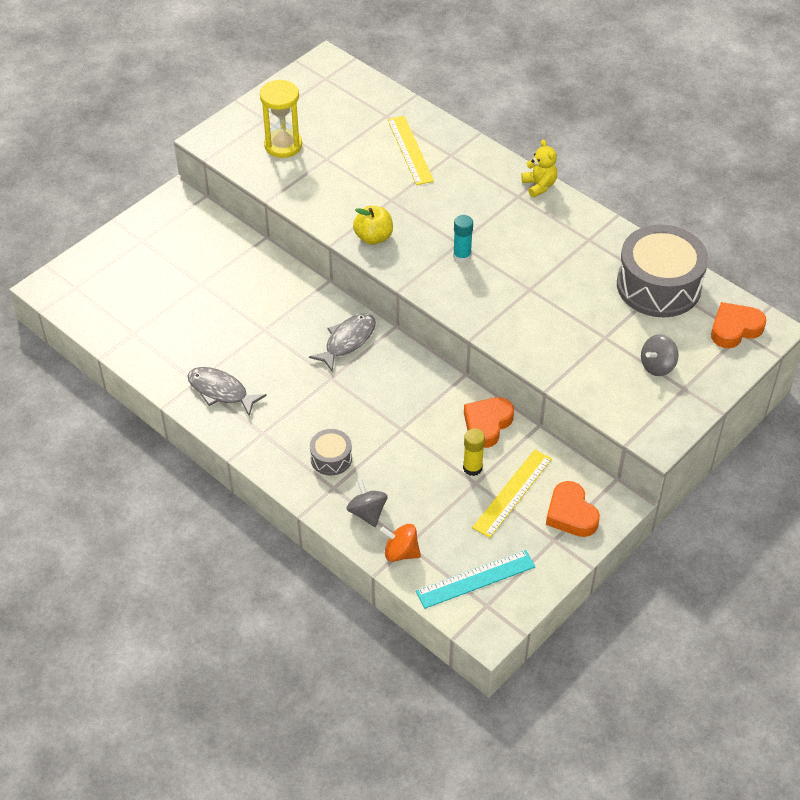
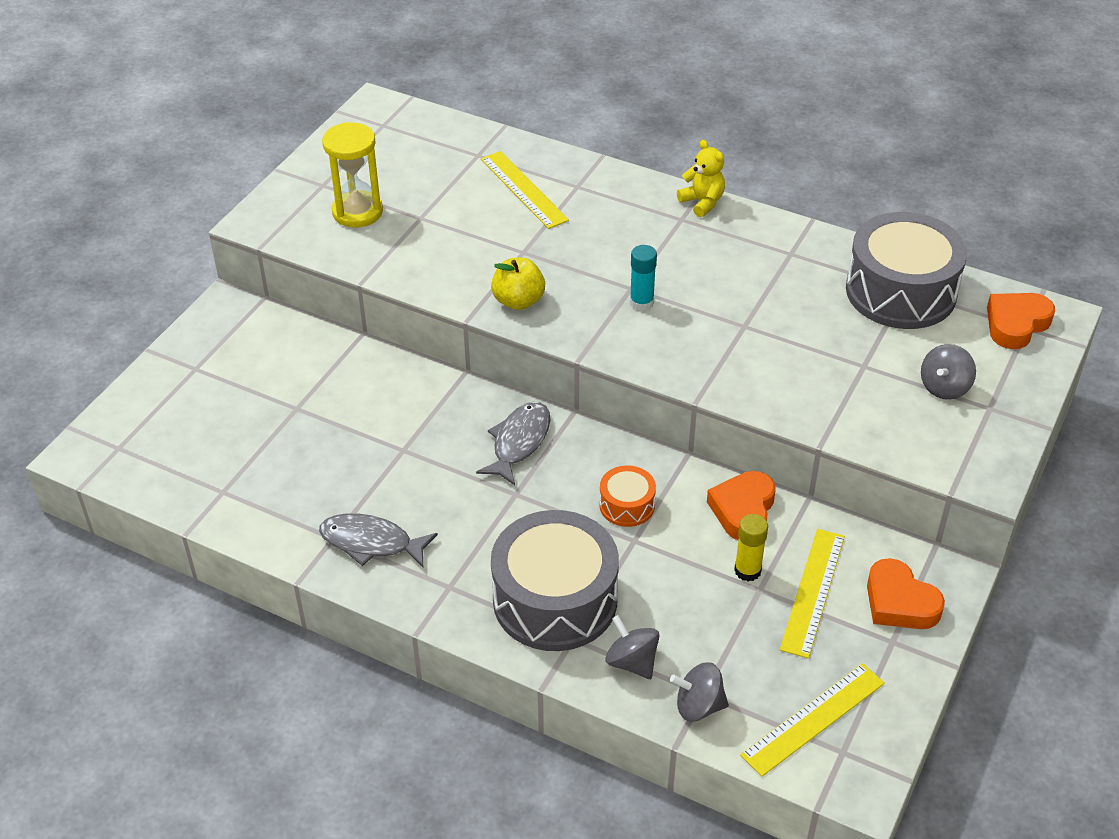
camera: 15 degrees left, 5 degrees down
(331, 458) = (555, 600): grey drum -> grey drum, size x2.13
(401, 552) = (698, 706): orange spinning top -> grey spinning top
(406, 403) = (627, 505): none -> orange drum
(476, 579) = (813, 719): turquoise ruler -> yellow ruler

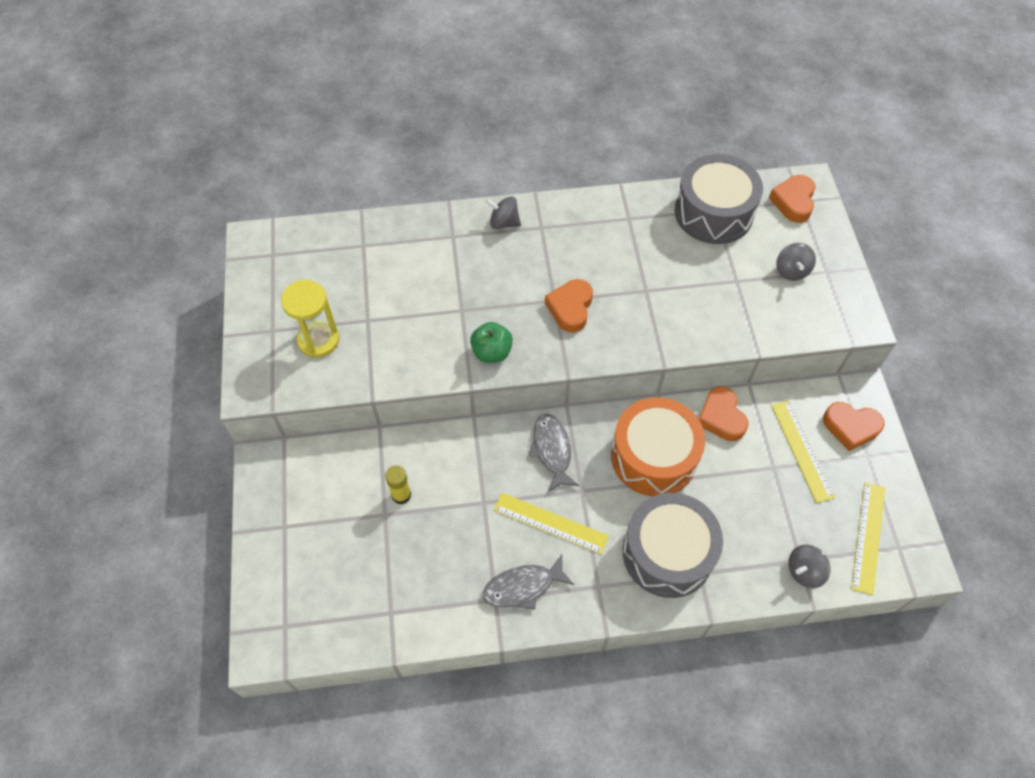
camera: 35 degrees left, 15 degrees up
(518, 301) = (492, 352): yellow apple -> green apple
(524, 189) = (419, 258): yellow ruler -> yellow ruler (550, 523)
(627, 505) = (653, 456): orange drum -> orange drum, size x2.13
(632, 662) = (745, 566): grey spinning top -> grey spinning top (504, 222)
(641, 302) = (570, 308): turquoise glue stick -> orange heart
(702, 202) = (543, 207): yellow teddy bear -> none
(747, 570) = (757, 459): yellow glue stick -> yellow glue stick (401, 495)

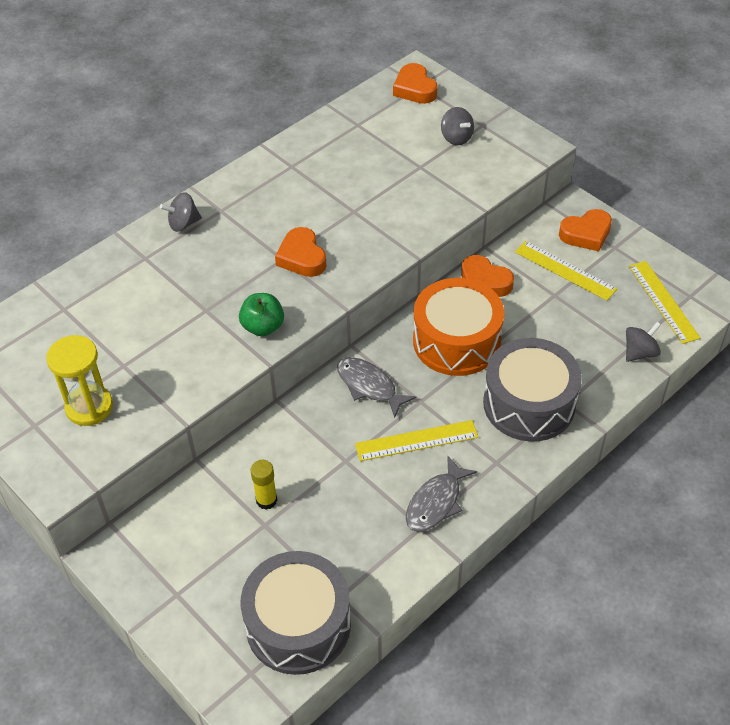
camera: 35 degrees left, 10 degrees down
(713, 212) = (358, 127): grey drum -> grey drum (298, 624)
(804, 571) = (640, 353): grey spinning top -> grey spinning top turned 150 degrees counterclockwise

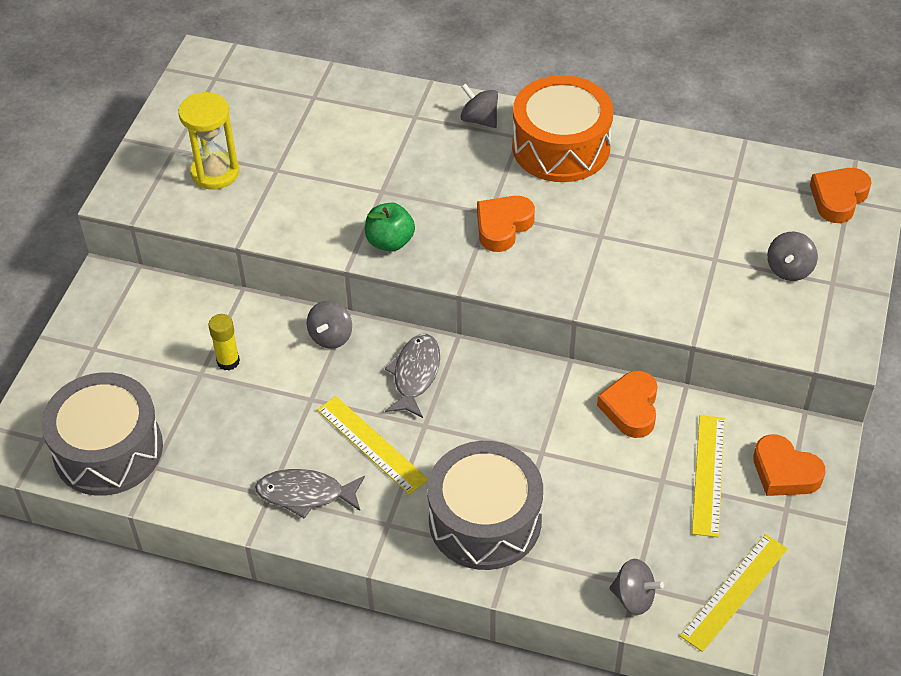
camera: 60 degrees right, 0 degrees up
(293, 422) = (331, 336): none -> grey spinning top
(456, 341) = (527, 420): orange drum -> orange drum (561, 147)

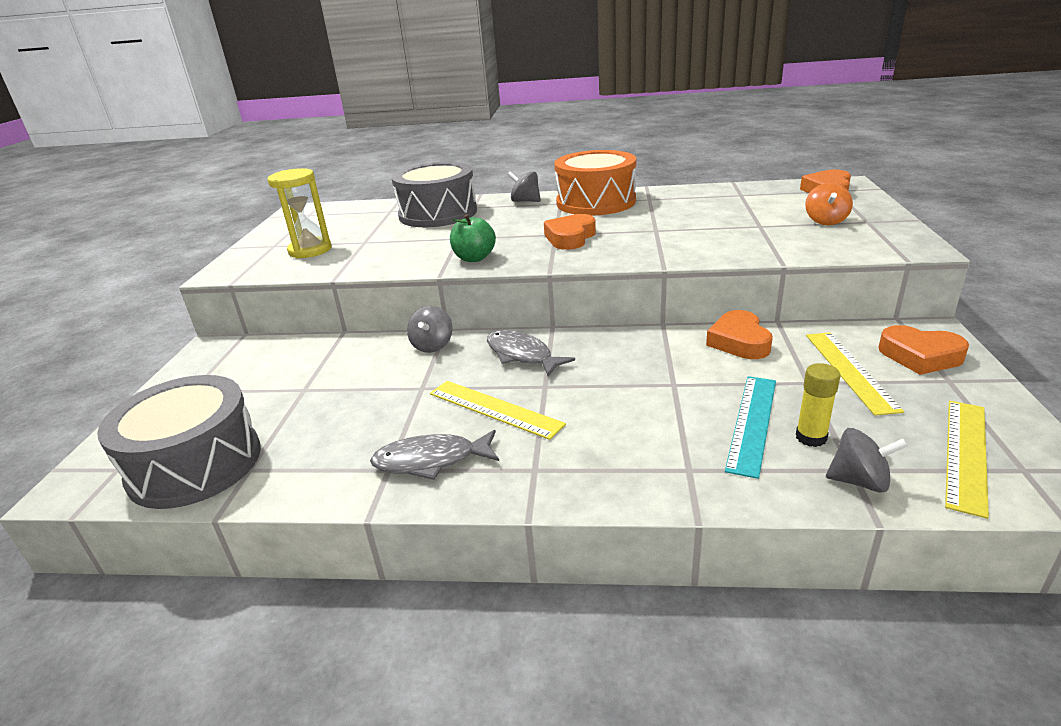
camera: 10 degrees left, 20 degrees down
(228, 361) = (332, 377): yellow glue stick -> yellow glue stick (811, 437)
(415, 375) = (522, 355): grey fish -> grey fish turned 45 degrees counterclockwise
(485, 520) = (644, 446): grey drum -> grey drum (438, 213)
(586, 517) = (752, 423): none -> turquoise ruler
(789, 269) = (825, 221): grey spinning top -> orange spinning top

